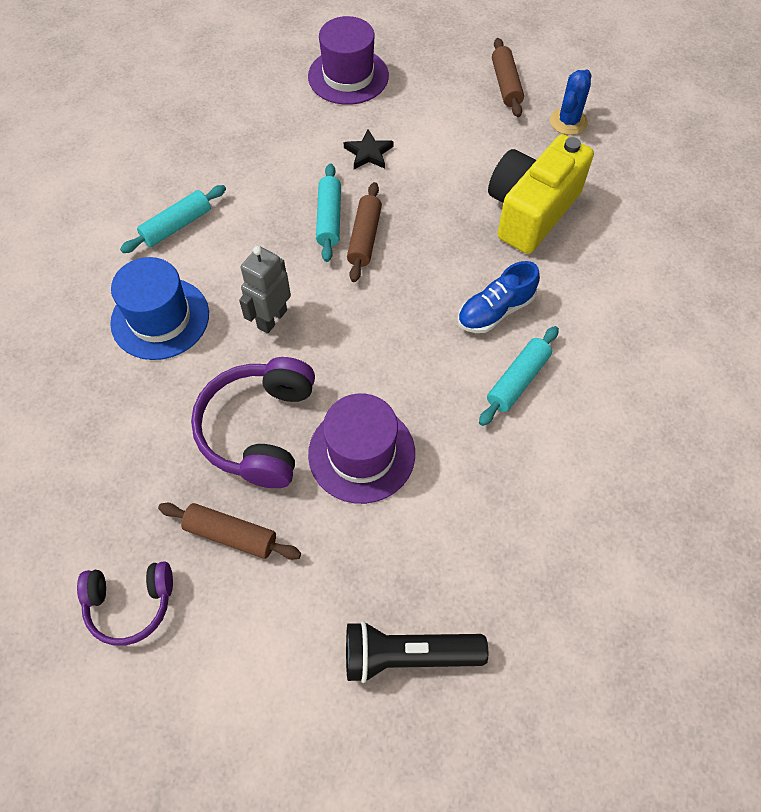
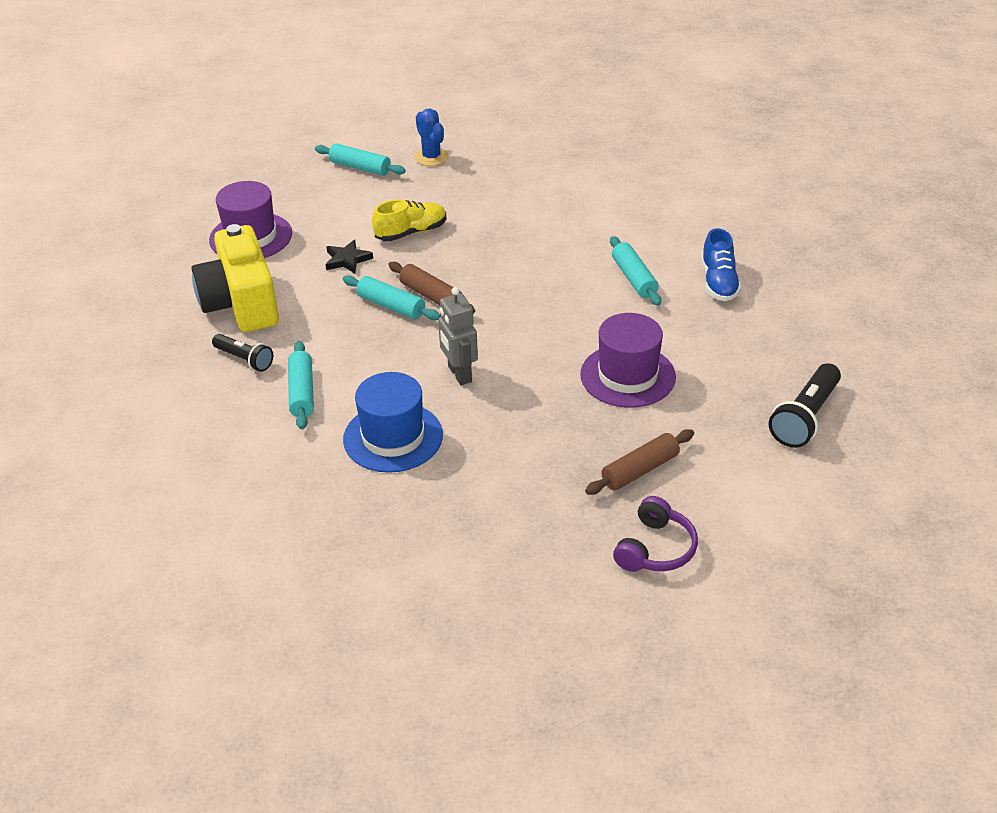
camera: 55 degrees left, 20 degrees down
(192, 167) = (244, 359): none -> black flashlight
(259, 430) = (558, 420): purple headphones -> none
(443, 172) = (411, 232): none -> yellow shoe
(495, 311) = (565, 263): blue shoe -> blue shoe (719, 282)
(506, 84) = (360, 167): brown rolling pin -> turquoise rolling pin
(531, 211) = (494, 209): yellow camera -> yellow camera (241, 303)

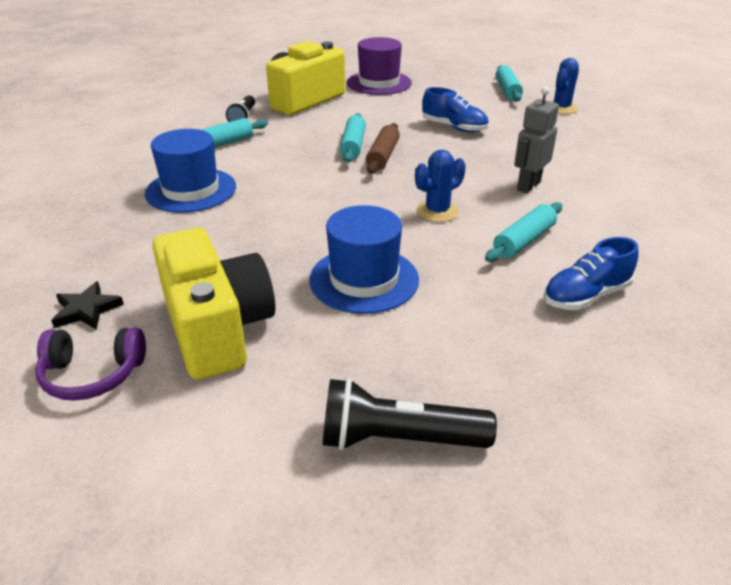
camera: 60 degrees right, 5 degrees down
(347, 260) = (391, 116): black star -> black star (86, 310)
(411, 232) = (454, 127): yellow shoe -> blue shoe
(459, 374) = (292, 195): grey robot -> grey robot (528, 186)
(557, 302) = (437, 211): none -> blue cactus
(627, 376) = (364, 279): purple hat -> blue hat
(640, 470) = (217, 328): brown rolling pin -> yellow camera

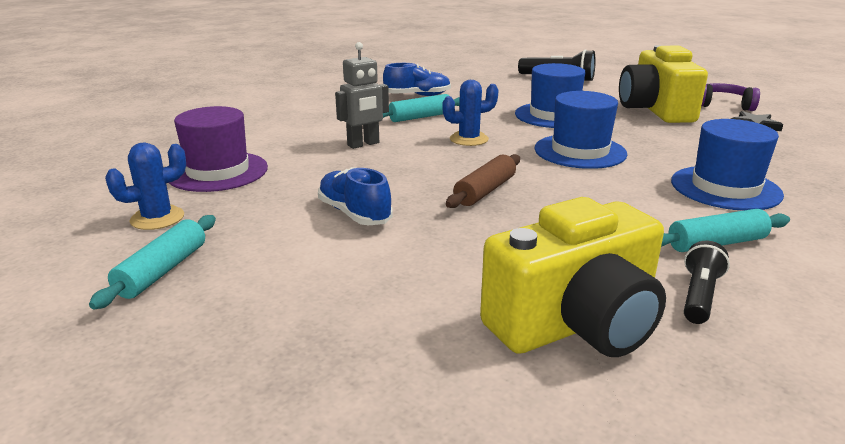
camera: 160 degrees left, 10 degrees down
(318, 213) = (580, 151): none -> blue hat
(353, 145) = (516, 210): turquoise rolling pin -> none
(379, 83) = (379, 352): purple hat -> purple hat (218, 172)

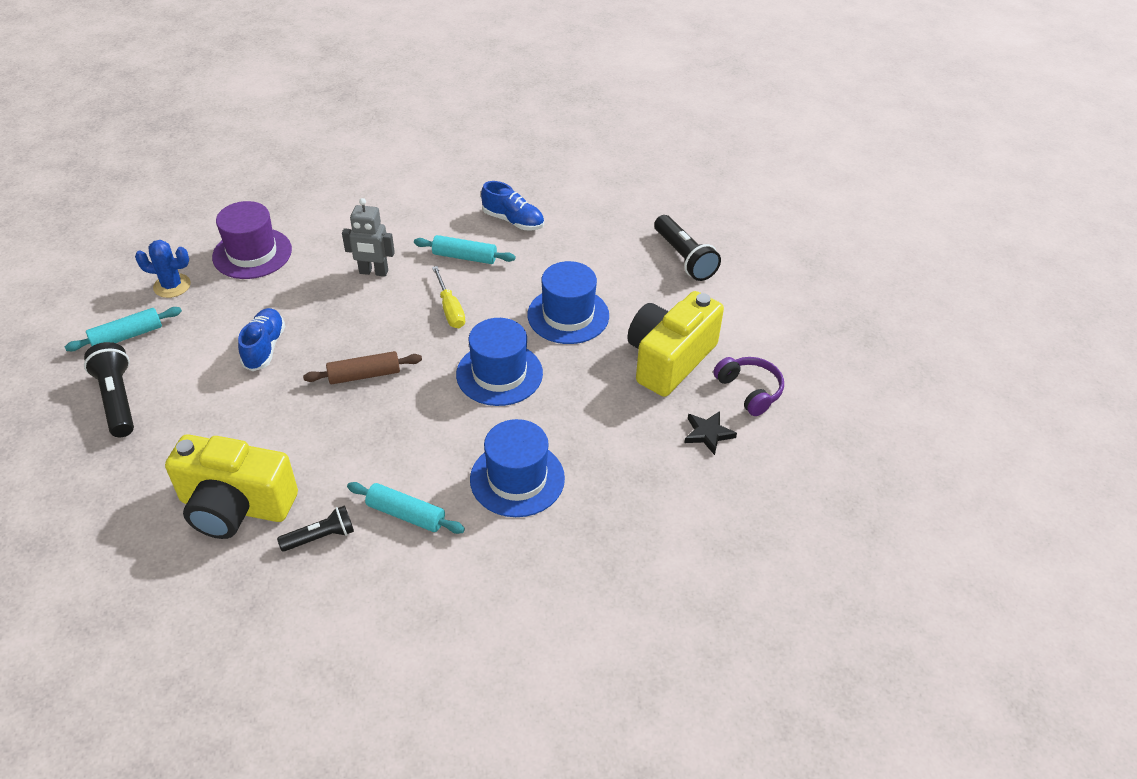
camera: 40 degrees right, 20 degrees up
(248, 322) = (118, 399): none -> black flashlight
(469, 139) = (450, 309): blue cactus -> yellow screwdriver

